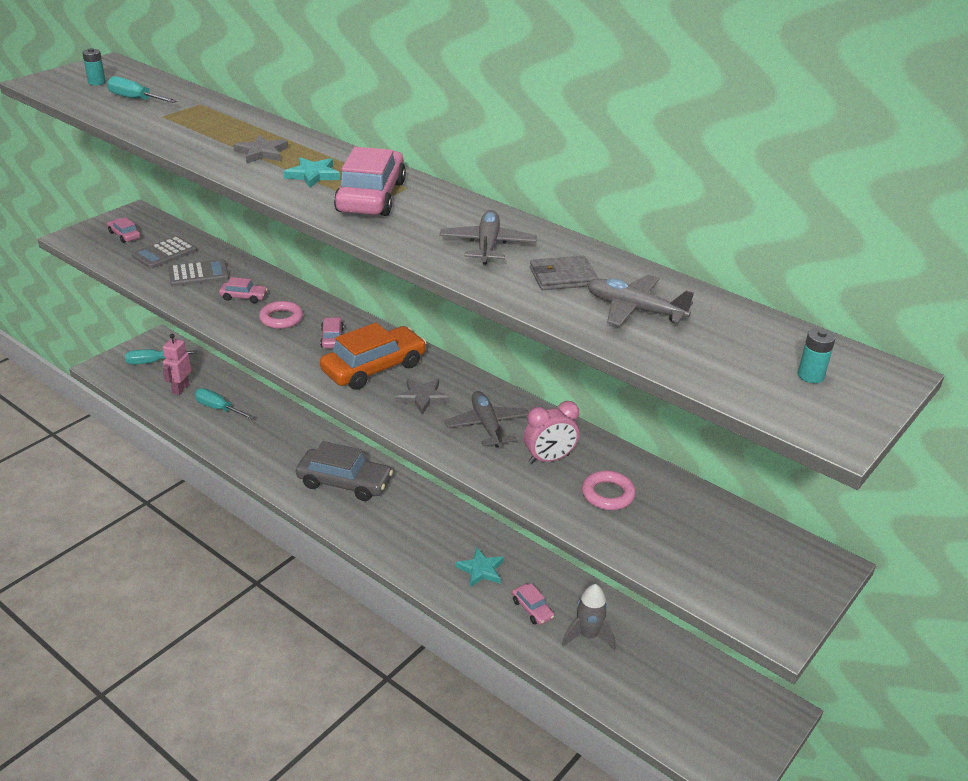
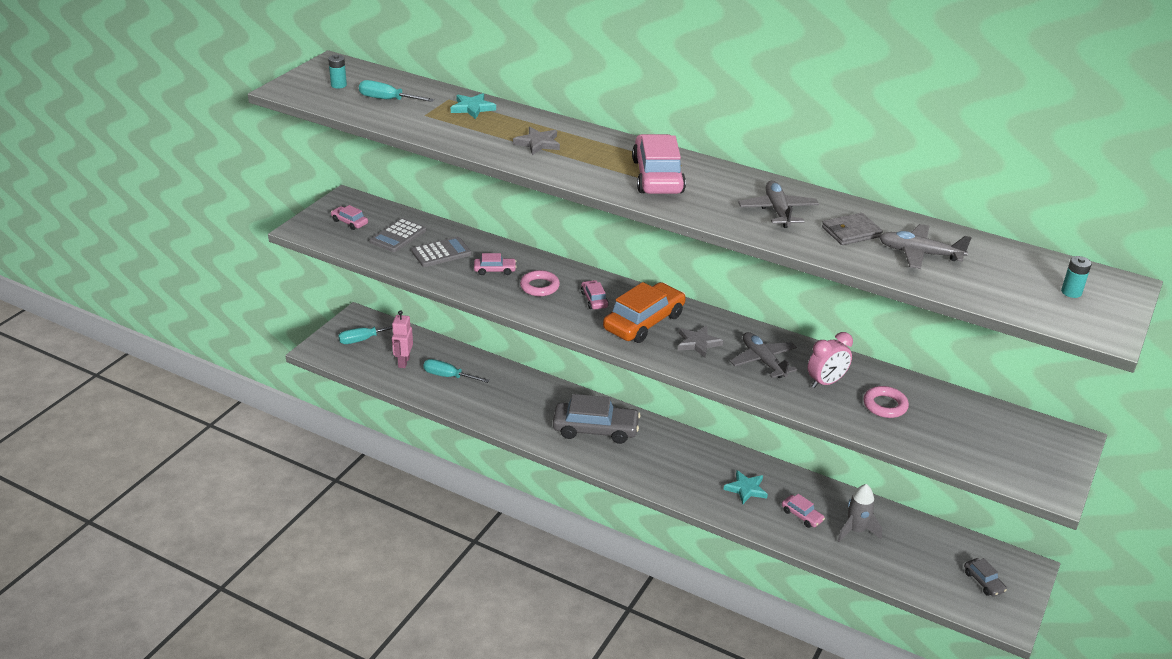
camera: 10 degrees left, 0 degrees up
(313, 175) = (596, 161): turquoise star -> turquoise star (472, 108)
(719, 720) = (983, 582): none -> grey car

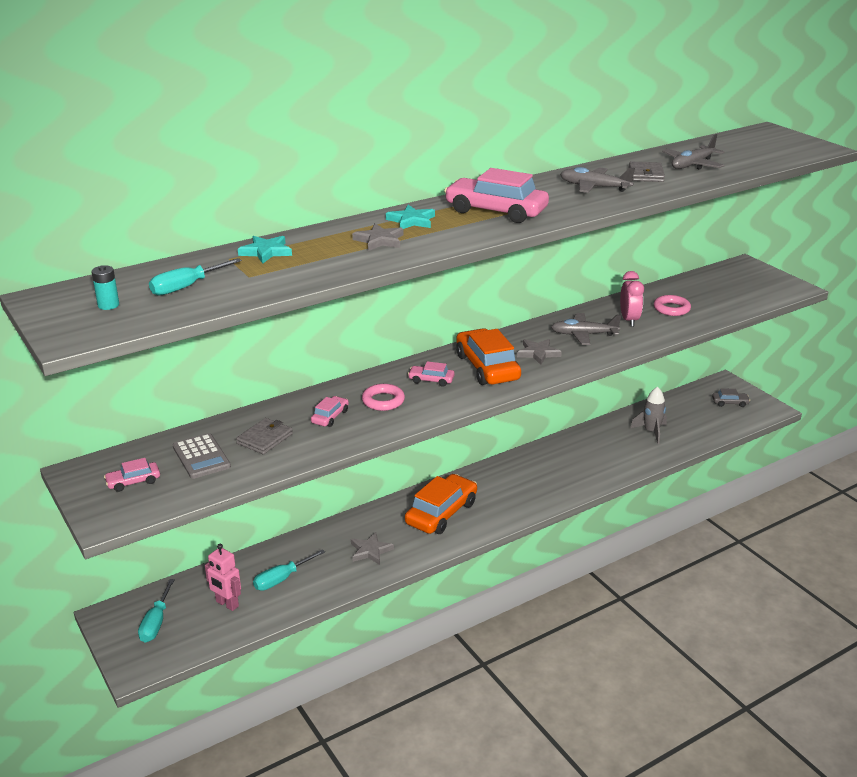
camera: 60 degrees left, 5 degrees down
(441, 253) = (265, 439): grey calculator -> grey wallet
(514, 408) = (370, 551): none -> grey star
(595, 430) = (441, 513): grey car -> orange car
(746, 489) = (574, 463): turquoise star -> turquoise star (411, 221)
(802, 515) = (621, 449): pink car -> none
(1071, 292) = (769, 143): turquoise battery -> none

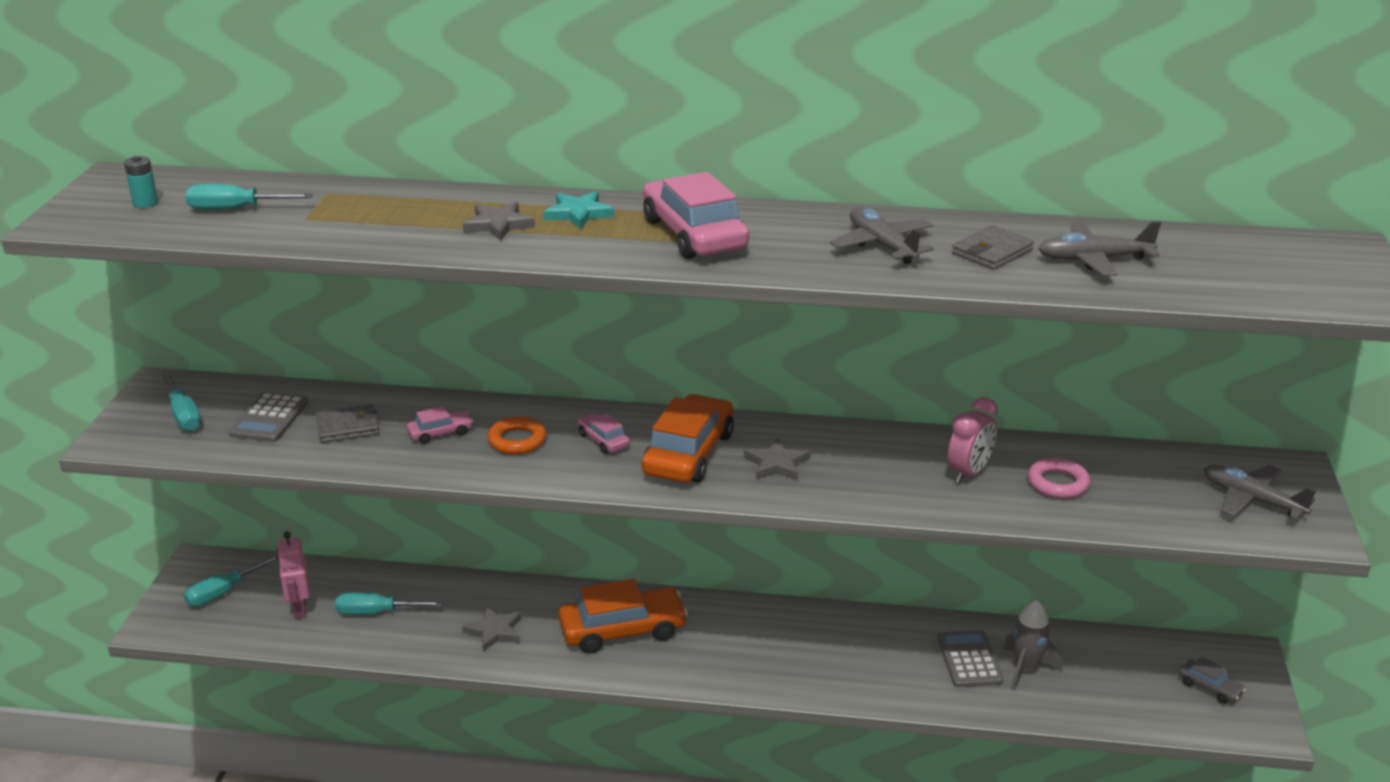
camera: 40 degrees right, 0 degrees up
(133, 481) = (184, 415): pink car -> turquoise screwdriver
(266, 252) = (371, 198): turquoise star -> none
(383, 401) = (517, 440): pink ring -> orange ring
(583, 335) = (874, 466): grey plane -> grey plane (1251, 500)
(623, 440) = (969, 659): none -> grey calculator

